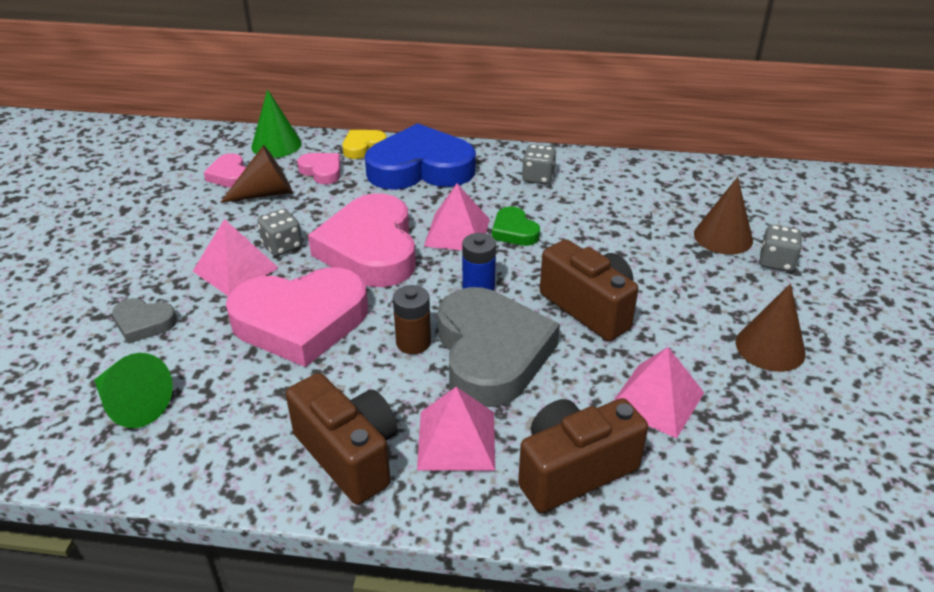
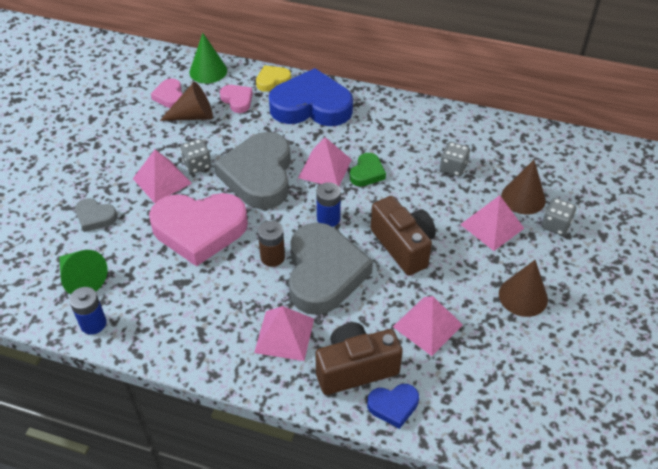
camera: 10 degrees right, 10 degrees up
(159, 464) = (93, 323): none -> blue battery
(349, 455) = (213, 335): brown camera -> none
(370, 249) = (259, 175): pink heart -> grey heart
(514, 231) = (367, 173): green heart -> green heart turned 135 degrees counterclockwise
(538, 177) = (398, 125): grey dice -> grey dice (453, 168)
(646, 514) = (393, 406): none -> blue heart
(696, 272) = (492, 226): none -> pink pyramid

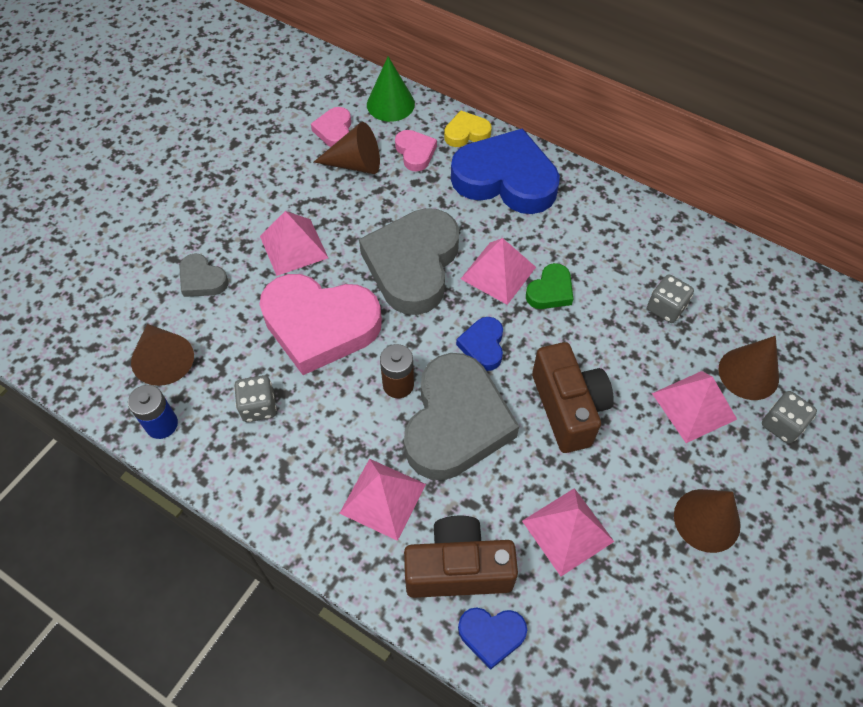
camera: 15 degrees right, 10 degrees up
(81, 279) = (164, 360): green cone -> brown cone
(197, 165) = (342, 234): grey dice -> grey dice (258, 407)
(328, 218) = (483, 346): blue battery -> blue heart

